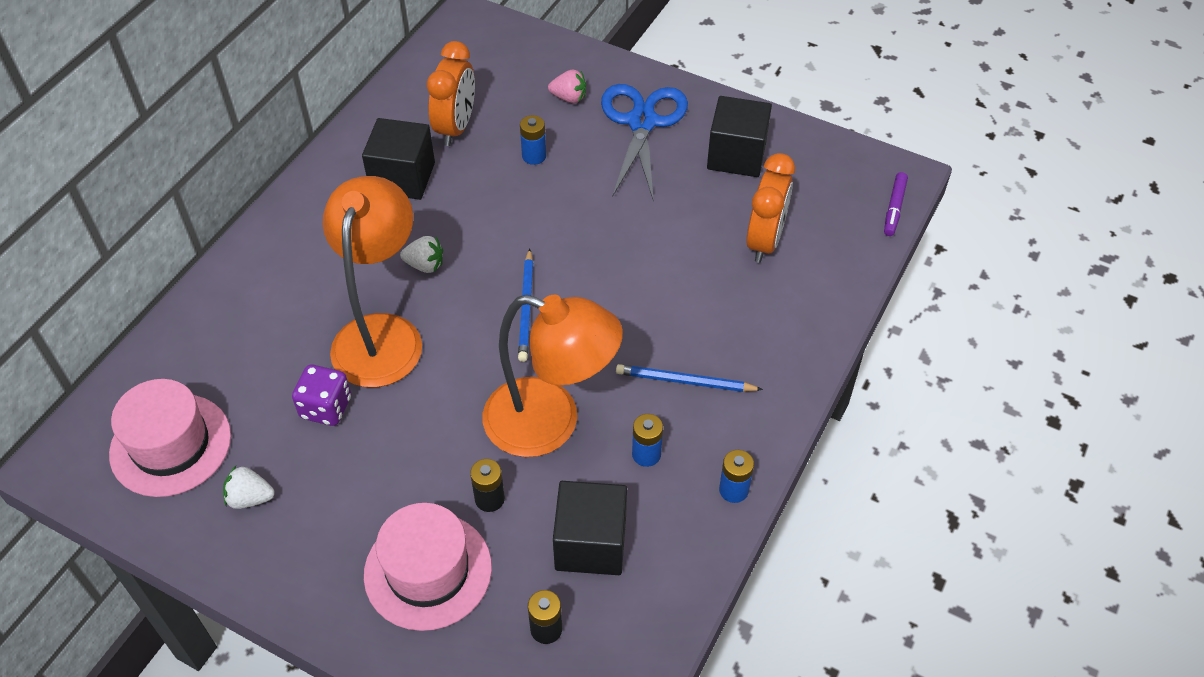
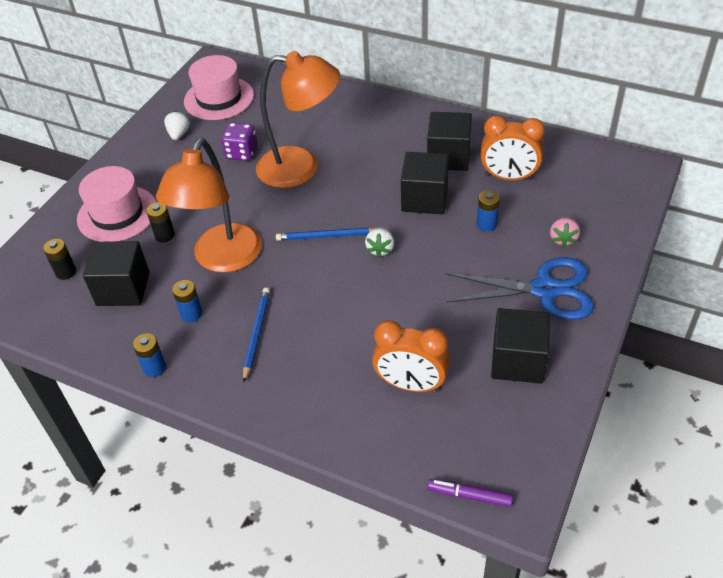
camera: 90 degrees right, 5 degrees down
(425, 265) = (364, 179): white strawberry -> white strawberry (380, 249)
(476, 207) = (424, 199): none -> black cube

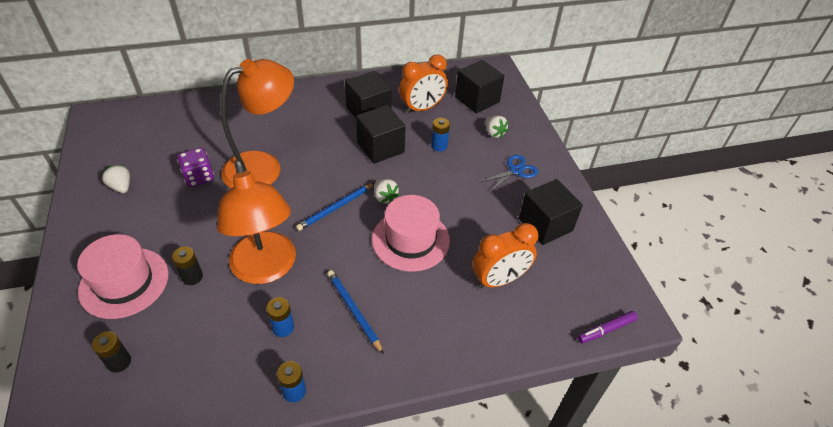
camera: 45 degrees left, 0 degrees up
(123, 289) = (196, 343): black cube -> black cube (477, 99)
(219, 98) = (132, 142): pink hat -> pink hat (410, 240)
(544, 290) = (515, 171): blue scissors -> blue scissors, size x0.55
(563, 239) = (494, 133): pink strawberry -> white strawberry

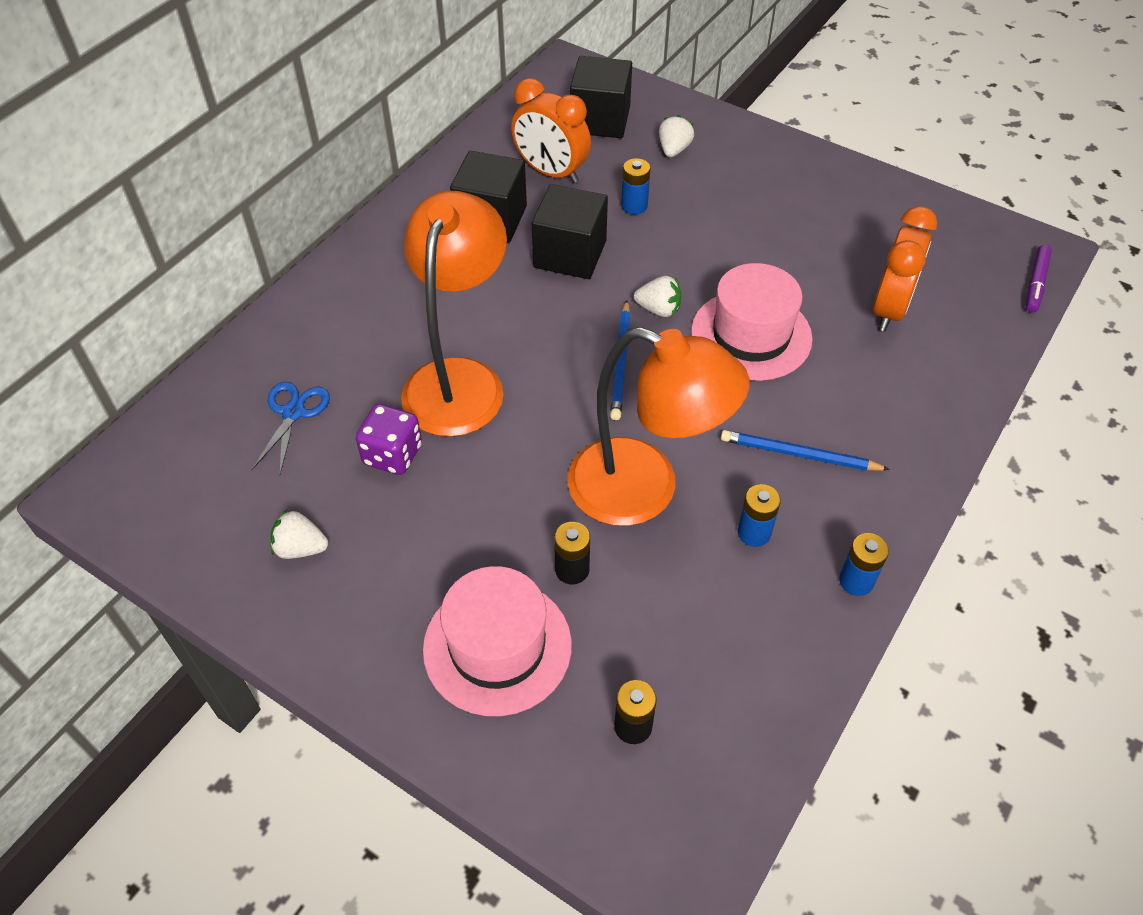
camera: 40 degrees left, 5 degrees up
(422, 108) = (551, 172): orange clock -> orange clock turned 105 degrees clockwise
(494, 133) = (674, 150): white strawberry -> white strawberry turned 90 degrees counterclockwise
(515, 171) = (753, 179): blue scissors -> blue scissors (293, 412)
(545, 224) = (857, 218): black cube -> none

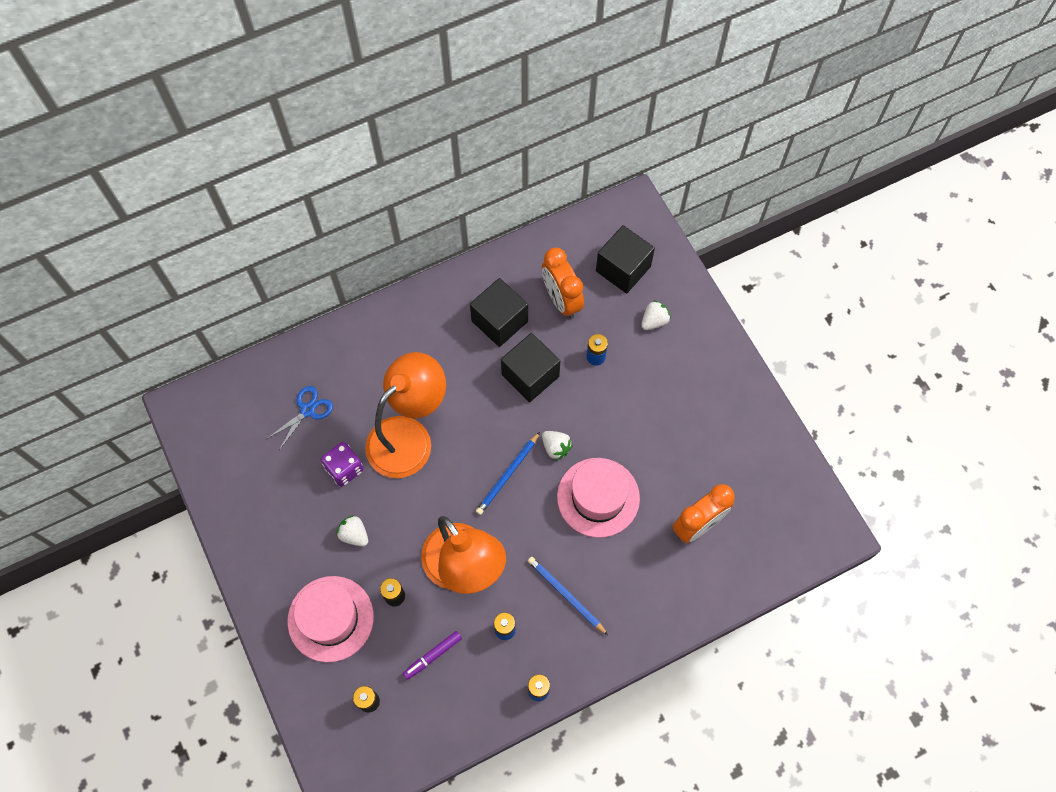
camera: 30 degrees right, 15 degrees up
(300, 548) = (266, 503): white strawberry -> white strawberry (354, 535)
(1035, 283) = (808, 557): purple marker -> purple marker (432, 656)

